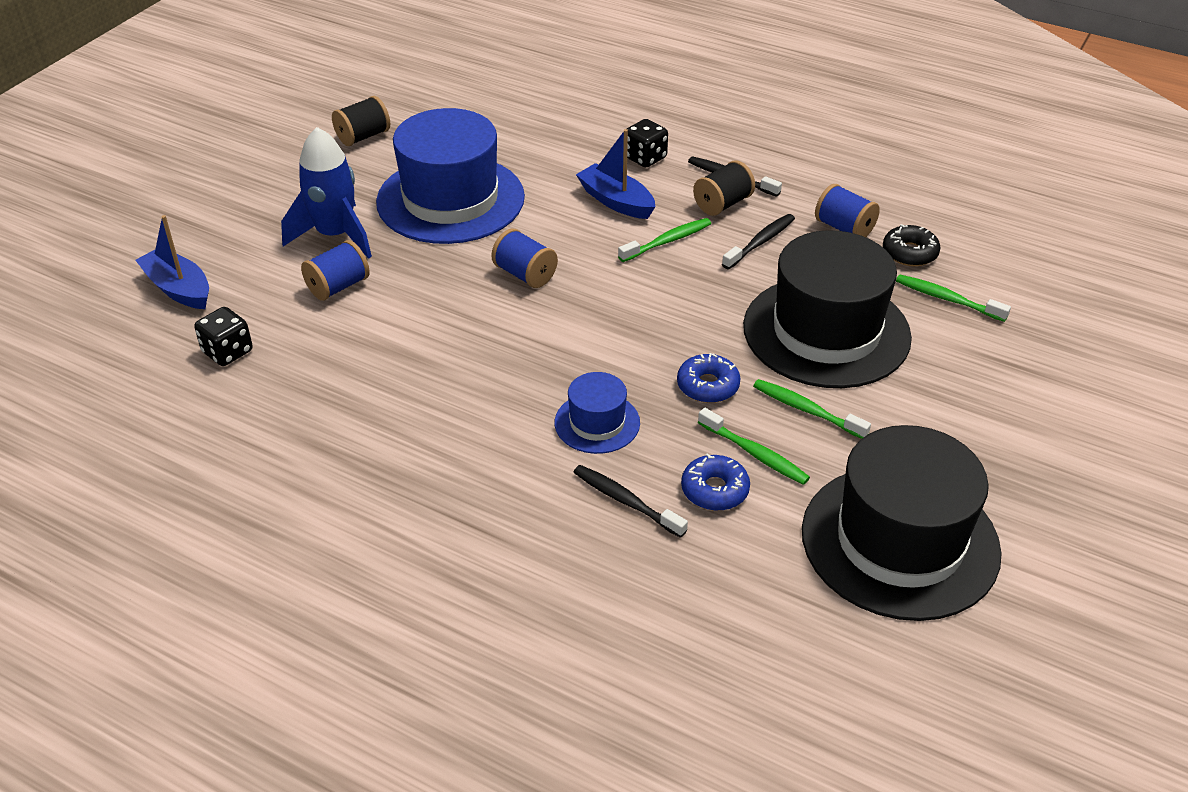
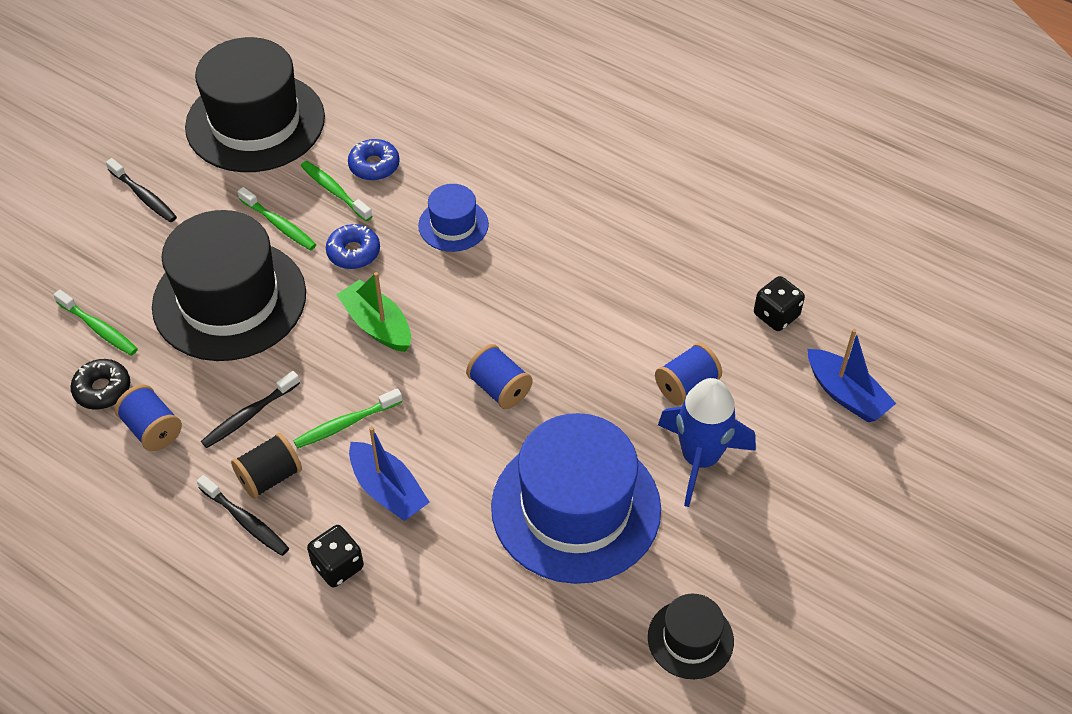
camera: 175 degrees left, 10 degrees up
(363, 136) = (690, 639): black spool -> black hat
(626, 501) = (442, 162): black toothbrush -> black toothbrush (144, 196)
(660, 318) = (377, 325): none -> green boat

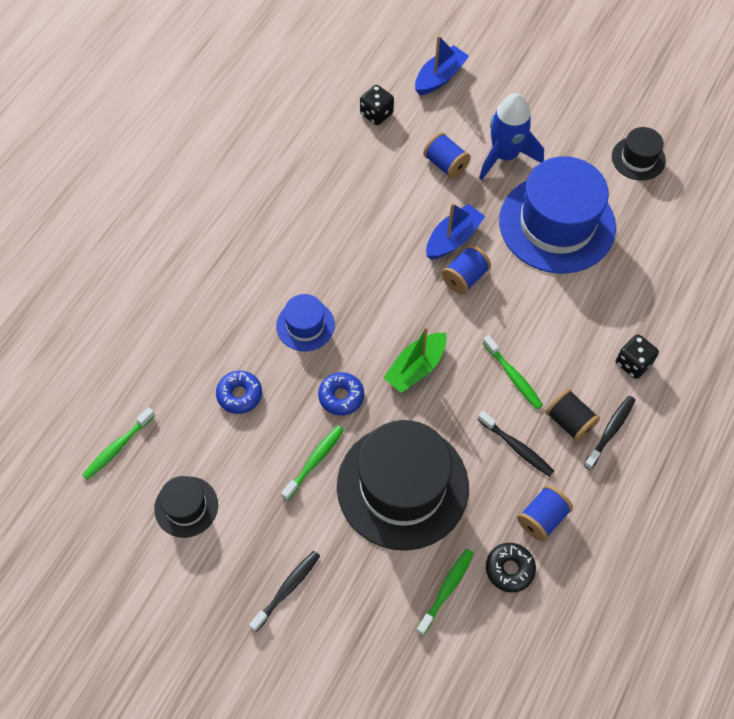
camera: 95 degrees left, 10 degrees up
(255, 122) = (186, 506): black hat -> black hat, size x0.48
(334, 191) = (272, 422): green toothbrush -> green toothbrush (117, 447)
(388, 490) = (565, 340): blue boat -> blue boat (453, 239)

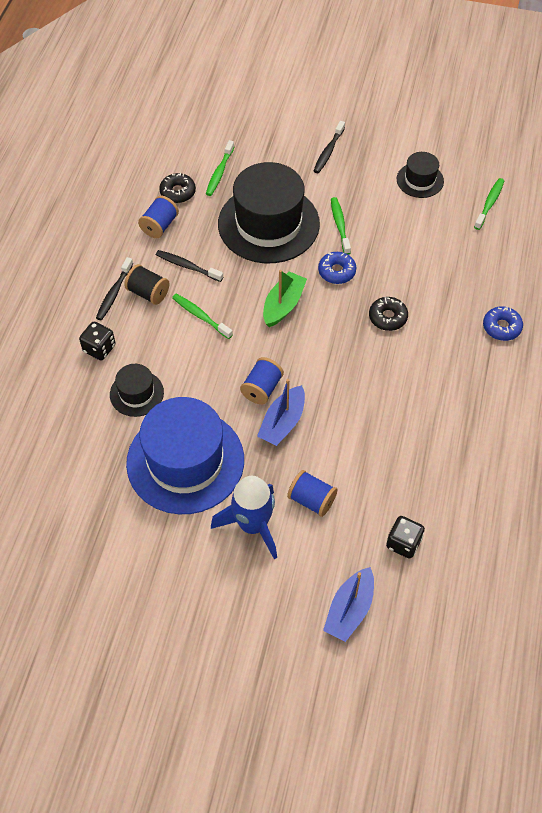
camera: 165 degrees right, 5 degrees down
(239, 395) = (417, 256): blue donut -> blue donut (501, 327)
(305, 325) = (387, 317): blue hat -> black donut
(314, 461) = (340, 225): green toothbrush -> green toothbrush turned 150 degrees clockwise
(638, 158) = (109, 557): black hat -> black hat (136, 393)

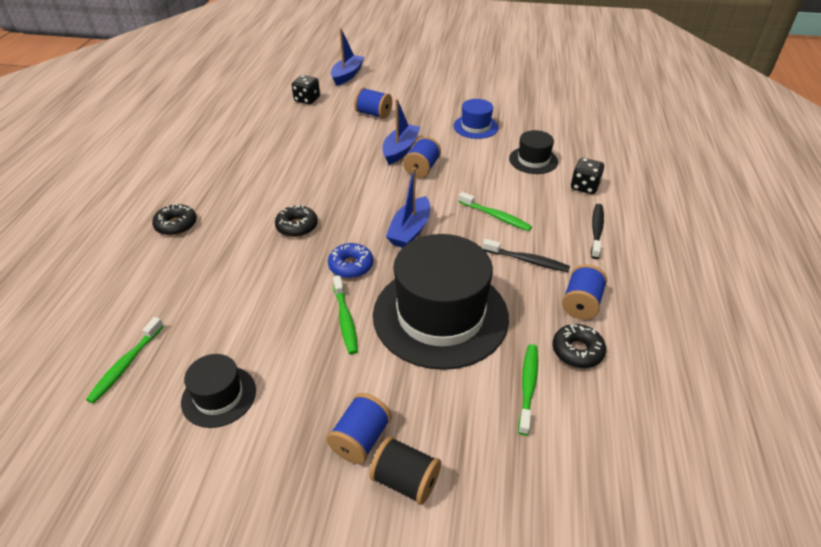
camera: 175 degrees right, 15 degrees down
(148, 293) = (560, 233): black spool -> black spool (405, 481)
(185, 461) = (475, 127): blue hat -> blue hat, size x0.48
(252, 525) = (416, 102): blue rocket -> none
(283, 305) = (410, 230): green boat -> blue boat
(328, 151) = (360, 439): black toothbrush -> blue spool
(501, 327) = (176, 225): blue donut -> black donut

